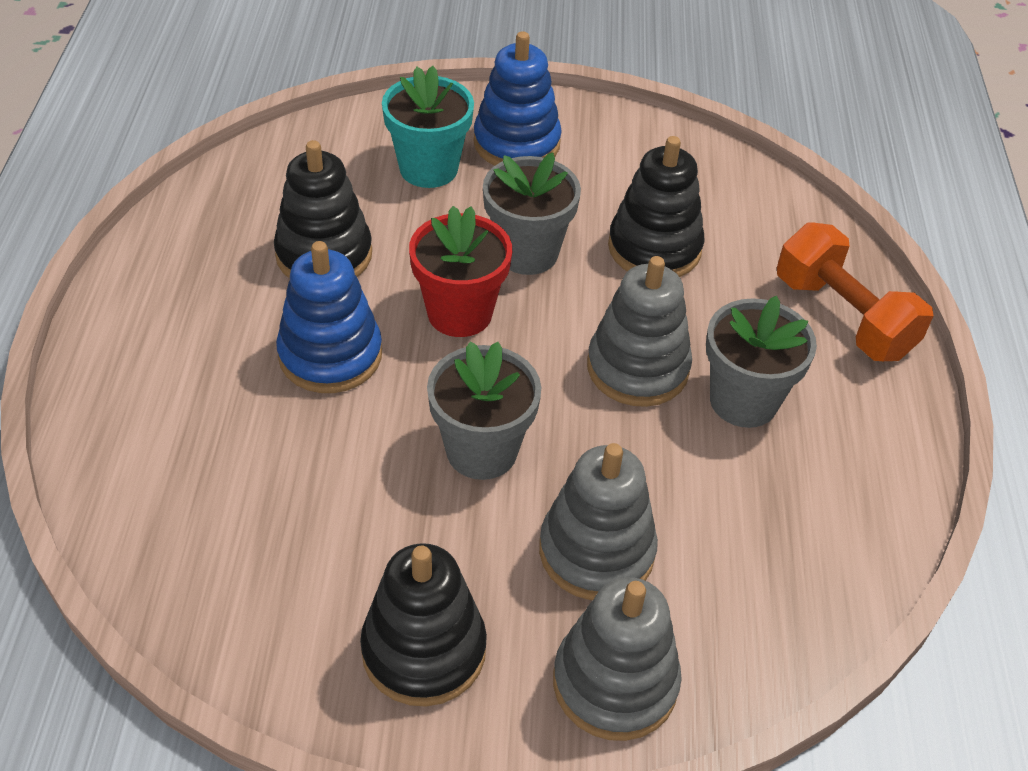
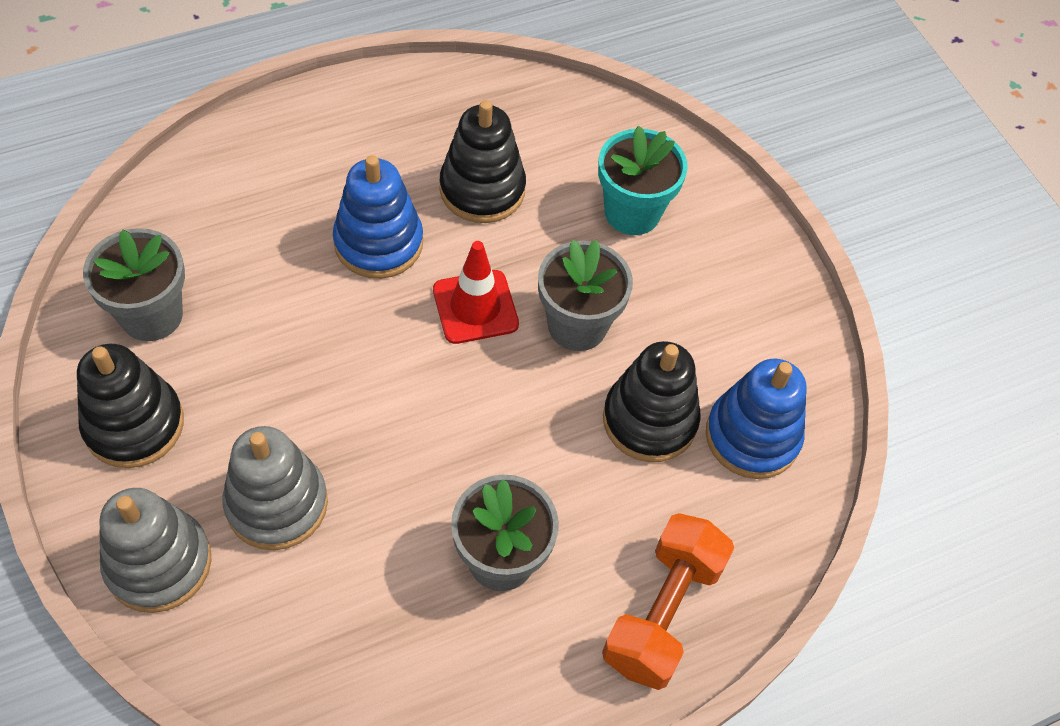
camera: 60 degrees right, 10 degrees up
(459, 313) = (475, 307): red flower pot -> red traffic cone
(481, 451) = (337, 384): grey flower pot -> grey flower pot (151, 315)
(516, 143) = (713, 261): blue stacking toy -> blue stacking toy (752, 436)
(637, 368) = (491, 461): grey stacking toy -> none

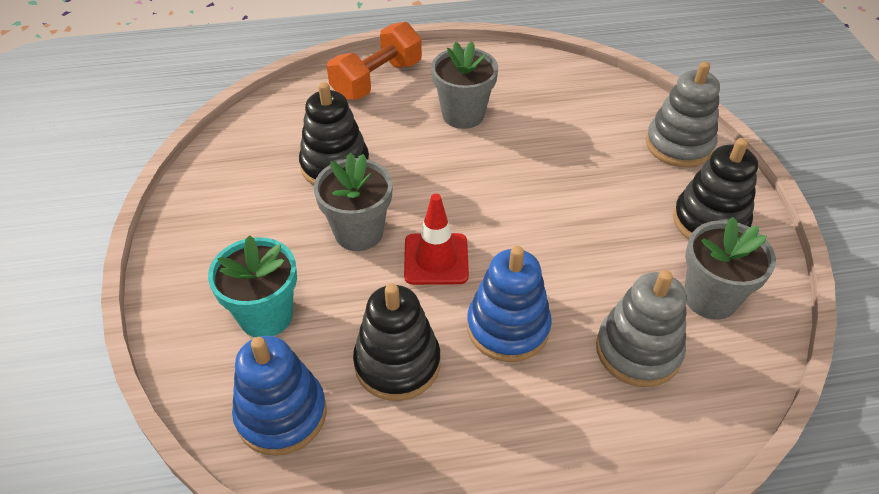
camera: 160 degrees left, 10 degrees down
(277, 504) = (603, 162): grey stacking toy -> grey stacking toy (638, 350)
(752, 436) = (270, 146): blue stacking toy -> blue stacking toy (281, 414)

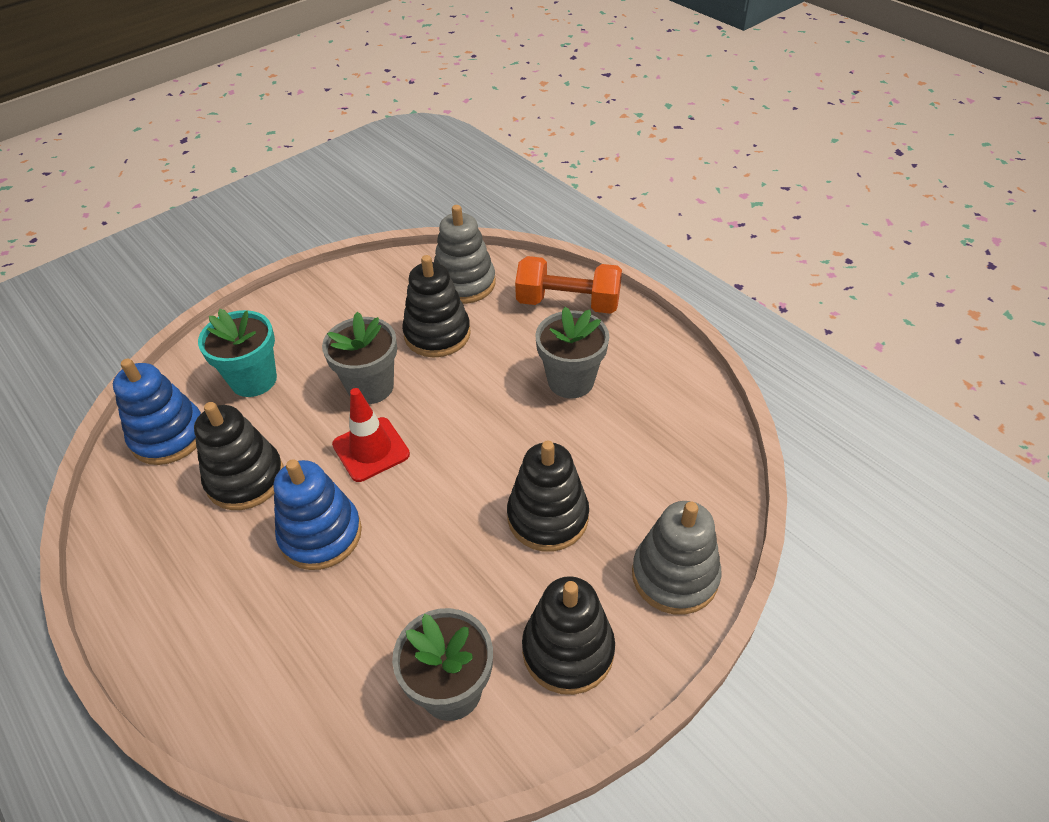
camera: 60 degrees right, 0 degrees up
(587, 183) = (548, 517): none -> black stacking toy
(638, 350) = (345, 648): grey stacking toy -> grey stacking toy (464, 283)

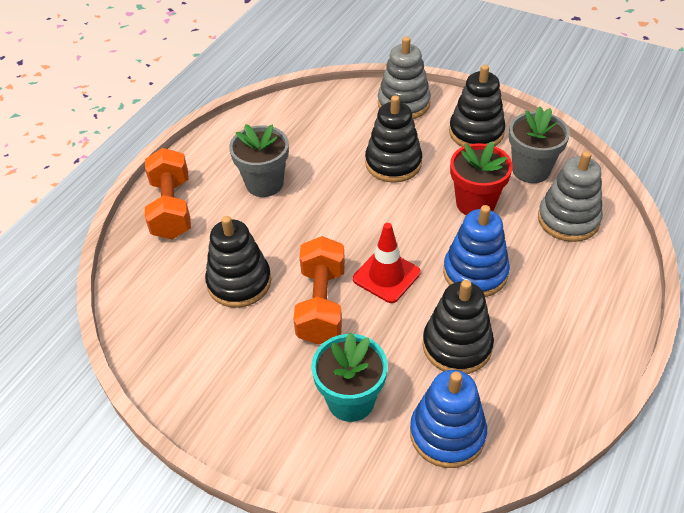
camera: 110 degrees left, 0 degrees up
(370, 387) = (321, 304): grey flower pot -> orange dumbbell
(426, 584) = (475, 203): none -> red flower pot
(464, 283) = (162, 287): grey stacking toy -> grey stacking toy (568, 219)

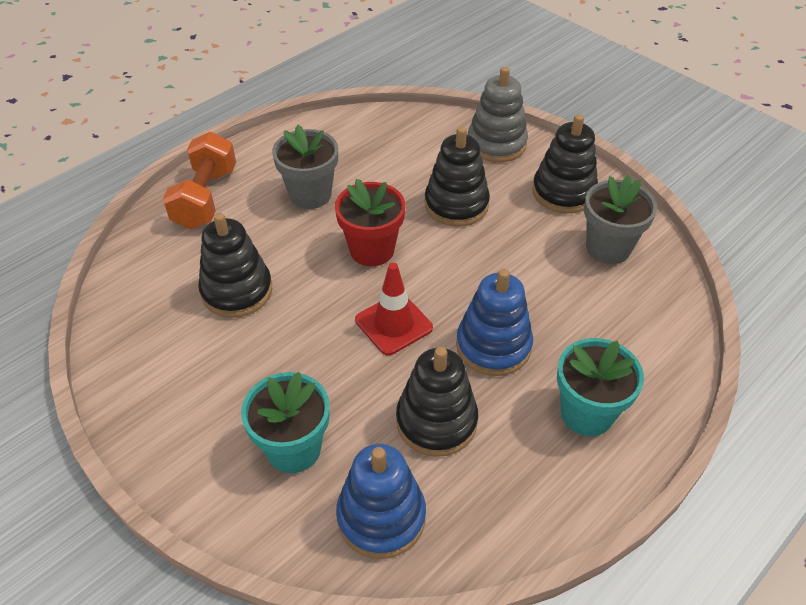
camera: 15 degrees right, 0 degrees up
(321, 304) = (310, 336): orange dumbbell -> none
(475, 203) = (528, 269): red flower pot -> red flower pot (372, 250)
(568, 219) = (627, 314): grey stacking toy -> none
(570, 306) = (587, 413): none -> turquoise flower pot

